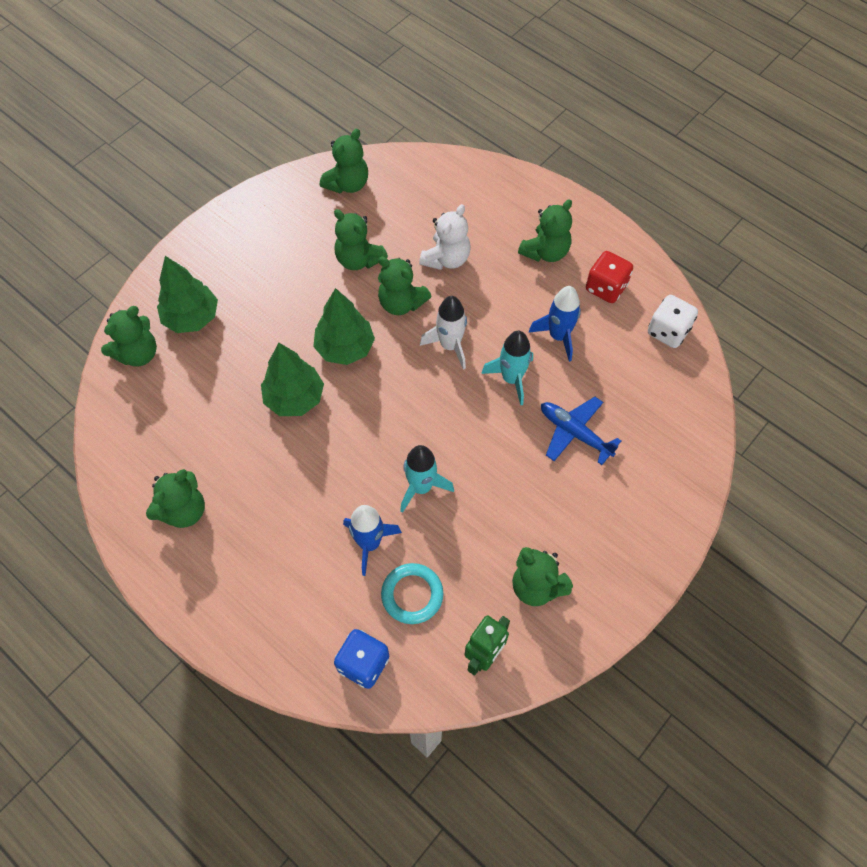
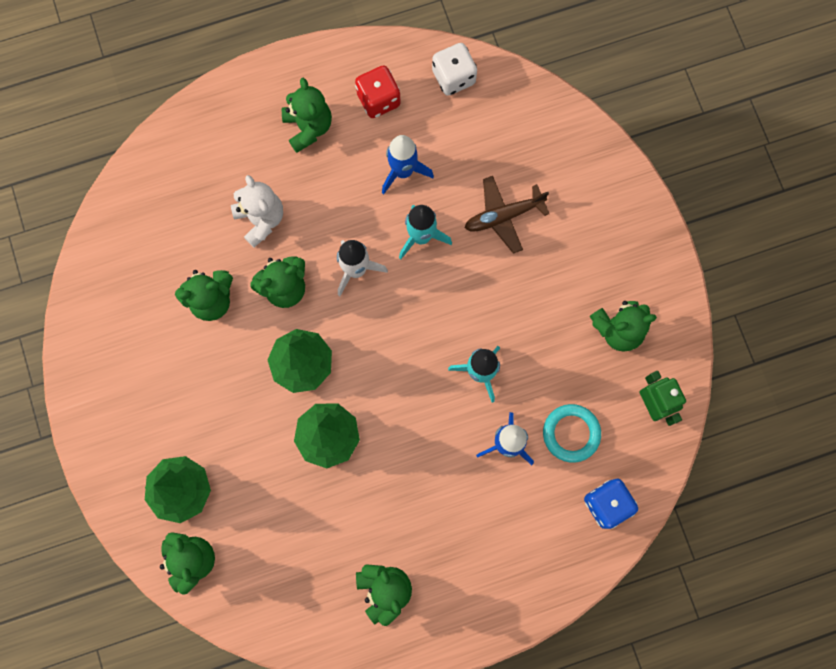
camera: 60 degrees left, 15 degrees up
(347, 184) = (114, 262): green teddy bear -> none
(574, 433) = (503, 216): blue plane -> brown plane

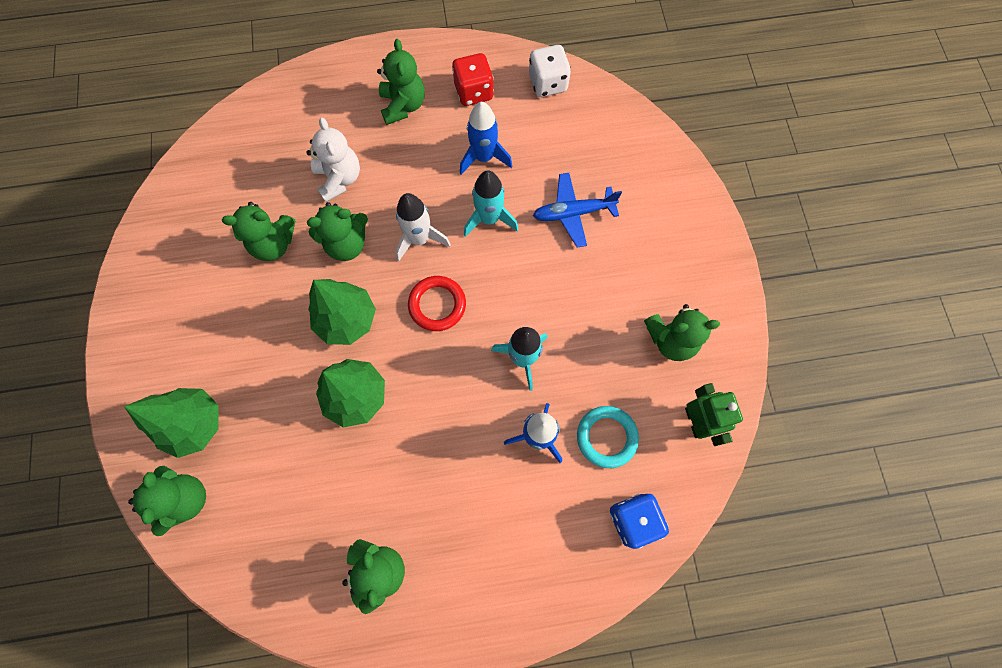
camera: 10 degrees right, 5 degrees down
(387, 334) = (437, 305): none -> red ring
(503, 216) = (573, 213): brown plane -> blue plane

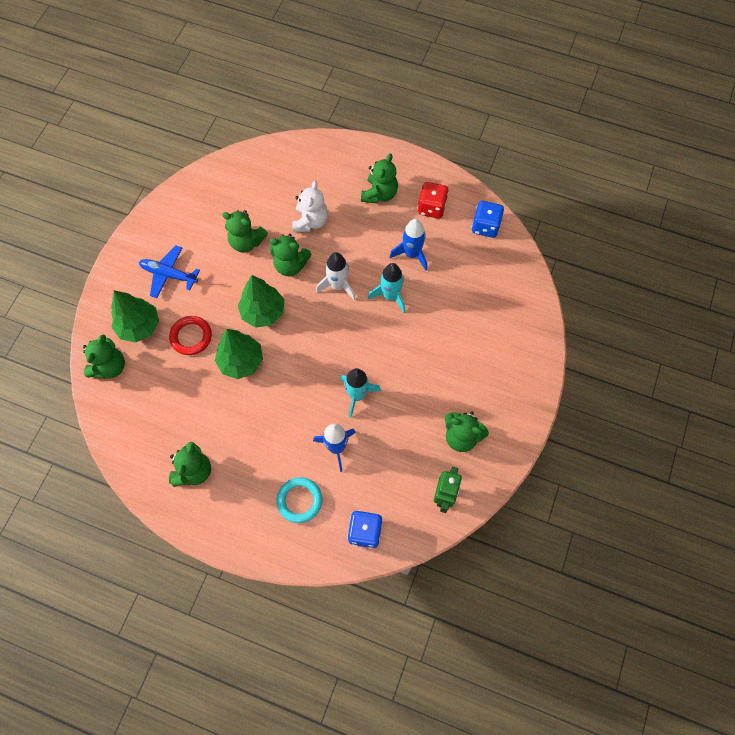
camera: 30 degrees right, 5 degrees down
(437, 305) = (324, 333): red ring -> red ring (191, 337)
(547, 83) = (485, 226): white dice -> blue dice
(573, 213) = (448, 321): blue plane -> blue plane (168, 274)
(606, 437) = (380, 473): turquoise ring -> turquoise ring (299, 500)

